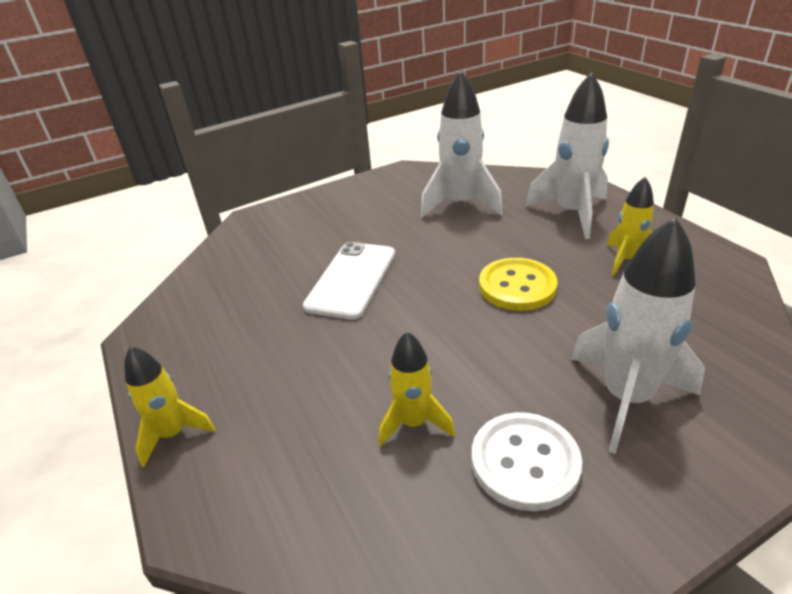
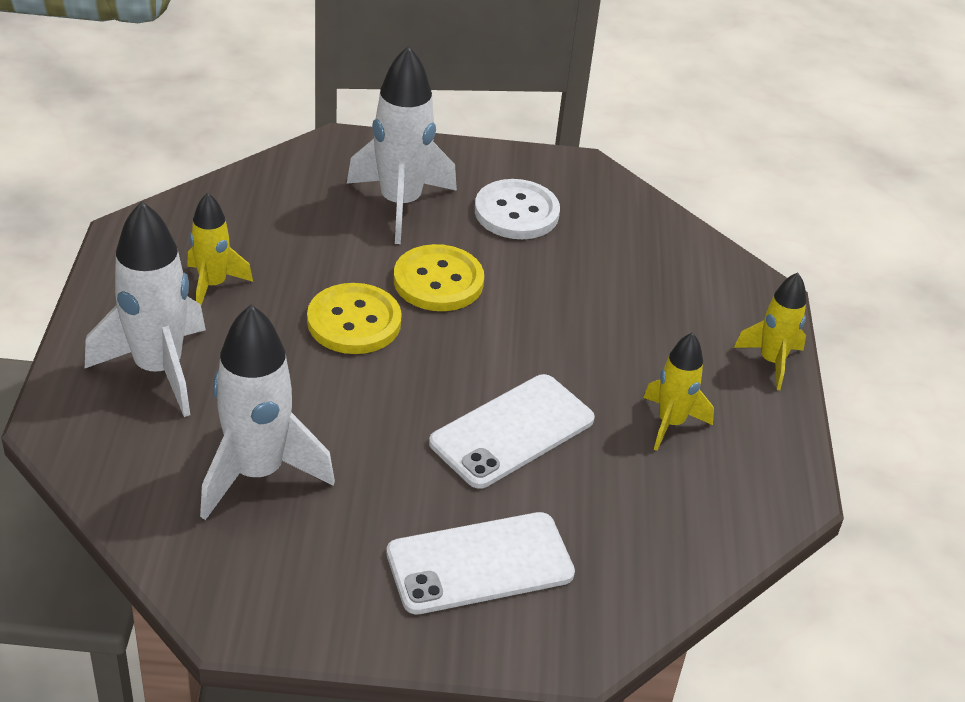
camera: 155 degrees left, 5 degrees up
(319, 223) = (480, 563): none -> white phone
(414, 423) = (569, 269): yellow rocket -> yellow rocket (670, 423)
(503, 345) = (438, 281): none -> yellow button

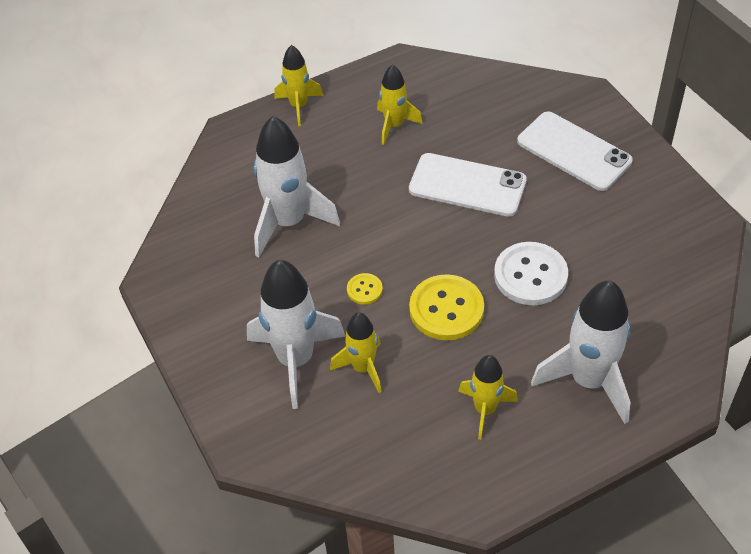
camera: 115 degrees left, 10 degrees up
(257, 472) = (613, 275): white rocket -> white rocket (288, 222)
(346, 237) = (363, 368): none -> yellow rocket
(438, 281) = (364, 290): yellow button -> yellow button, size x0.49
(516, 212) = (248, 289): white button -> white button (530, 275)

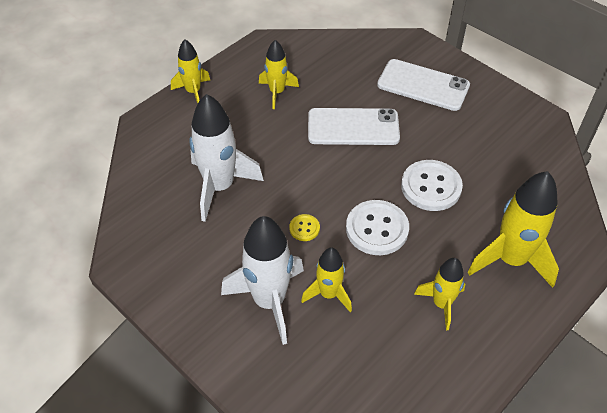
camera: 20 degrees left, 0 degrees up
(446, 309) = (377, 229): yellow button -> white button
(588, 380) = (510, 260): white rocket -> yellow rocket

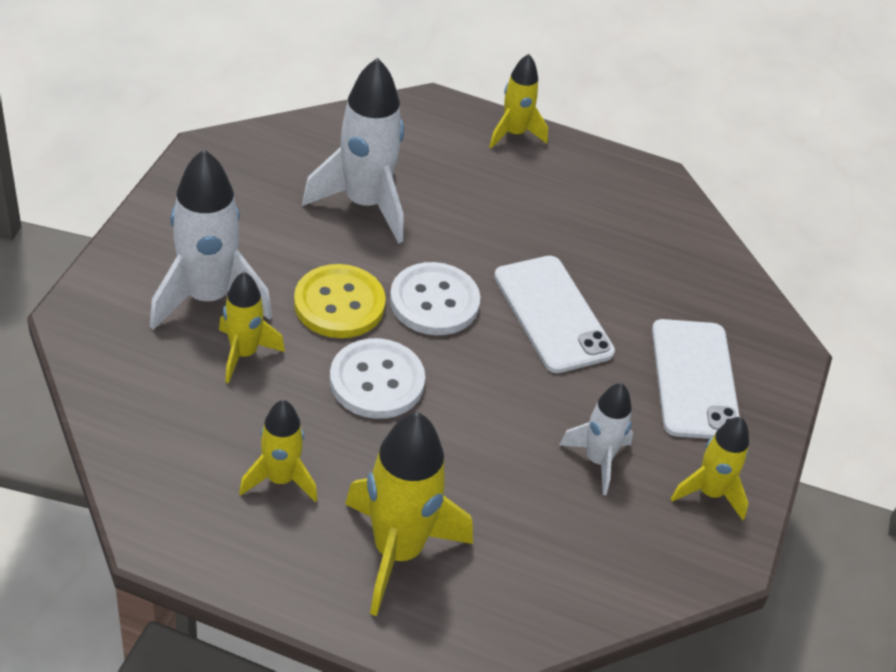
camera: 60 degrees right, 5 degrees down
(277, 92) = (567, 216): yellow rocket -> yellow rocket (709, 493)
(304, 228) = (339, 304): yellow button -> yellow button, size x2.05
(431, 187) = (488, 428): white button -> white button (434, 301)
(468, 146) = (598, 460): none -> white rocket

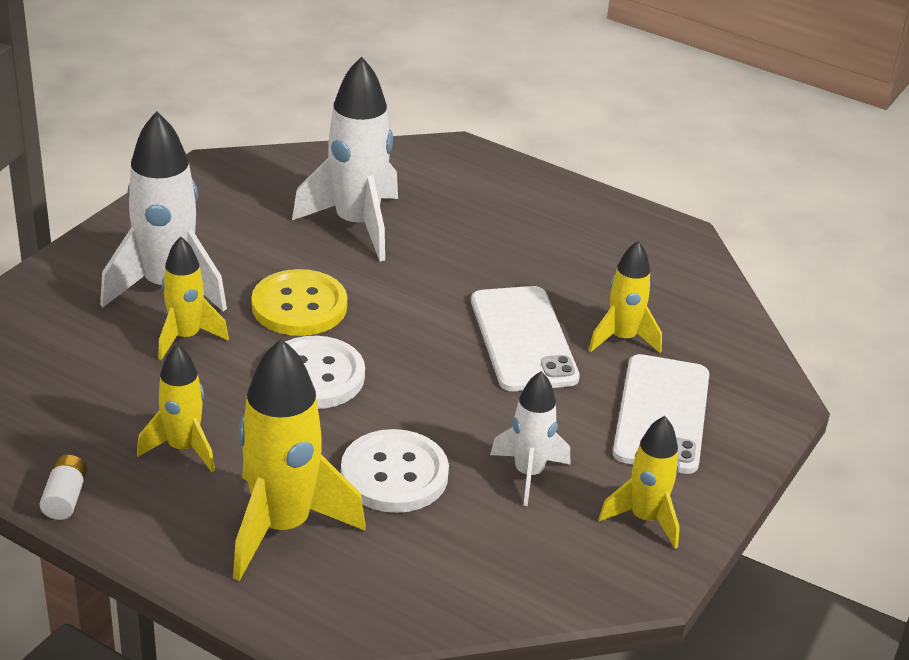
camera: 15 degrees right, 10 degrees down
(187, 552) = (65, 498): none -> white battery
(434, 301) = (399, 314): white button -> white button (394, 474)
(514, 134) = (535, 181): yellow rocket -> yellow rocket (622, 338)

